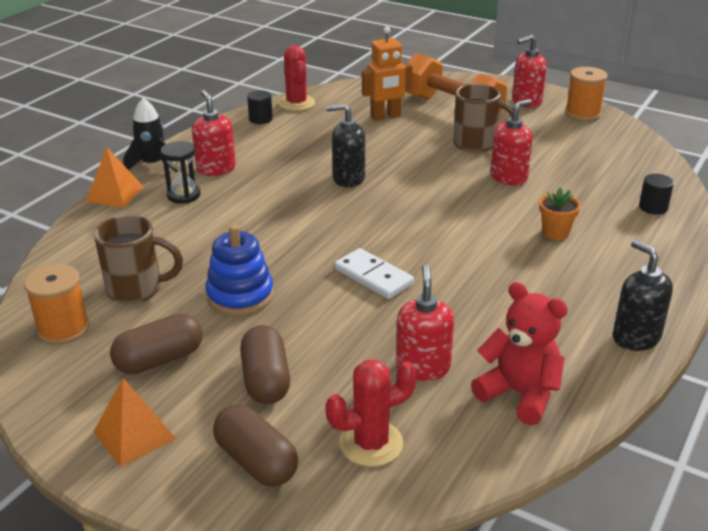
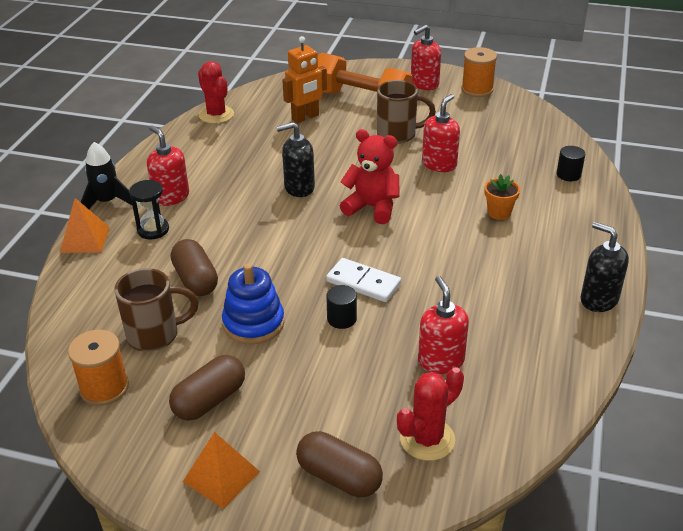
camera: 15 degrees left, 5 degrees up
(260, 119) = (189, 136): black cylinder -> black cylinder (342, 319)
(266, 380) = (313, 400): brown capsule -> brown capsule (195, 280)
(519, 394) = (528, 369): red teddy bear -> red teddy bear (372, 207)

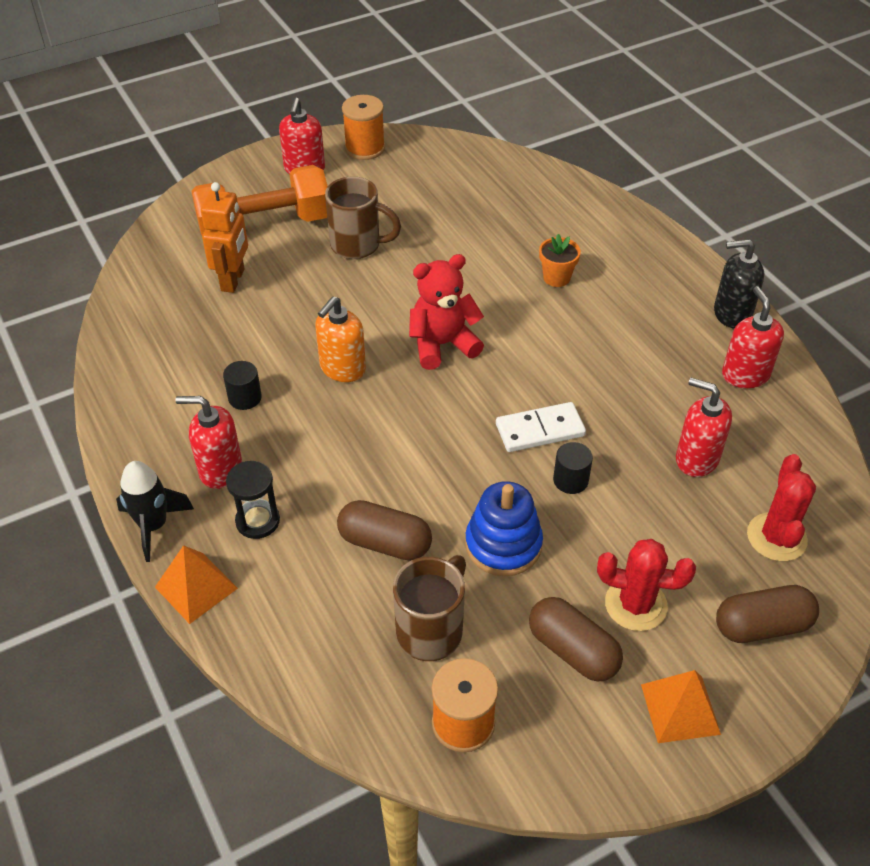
camera: 45 degrees left, 10 degrees up
(209, 400) = (572, 650): brown capsule -> brown capsule turned 45 degrees counterclockwise
(216, 115) = (124, 336): red cactus -> red cactus (635, 604)
(299, 188) = (342, 368): black soap dispenser -> orange soap dispenser
(398, 135) = (357, 245): brown mug -> brown mug turned 60 degrees clockwise
(439, 164) = (440, 257): red soap dispenser -> red soap dispenser (745, 374)
(568, 174) = (562, 201): black cylinder -> black cylinder (245, 398)

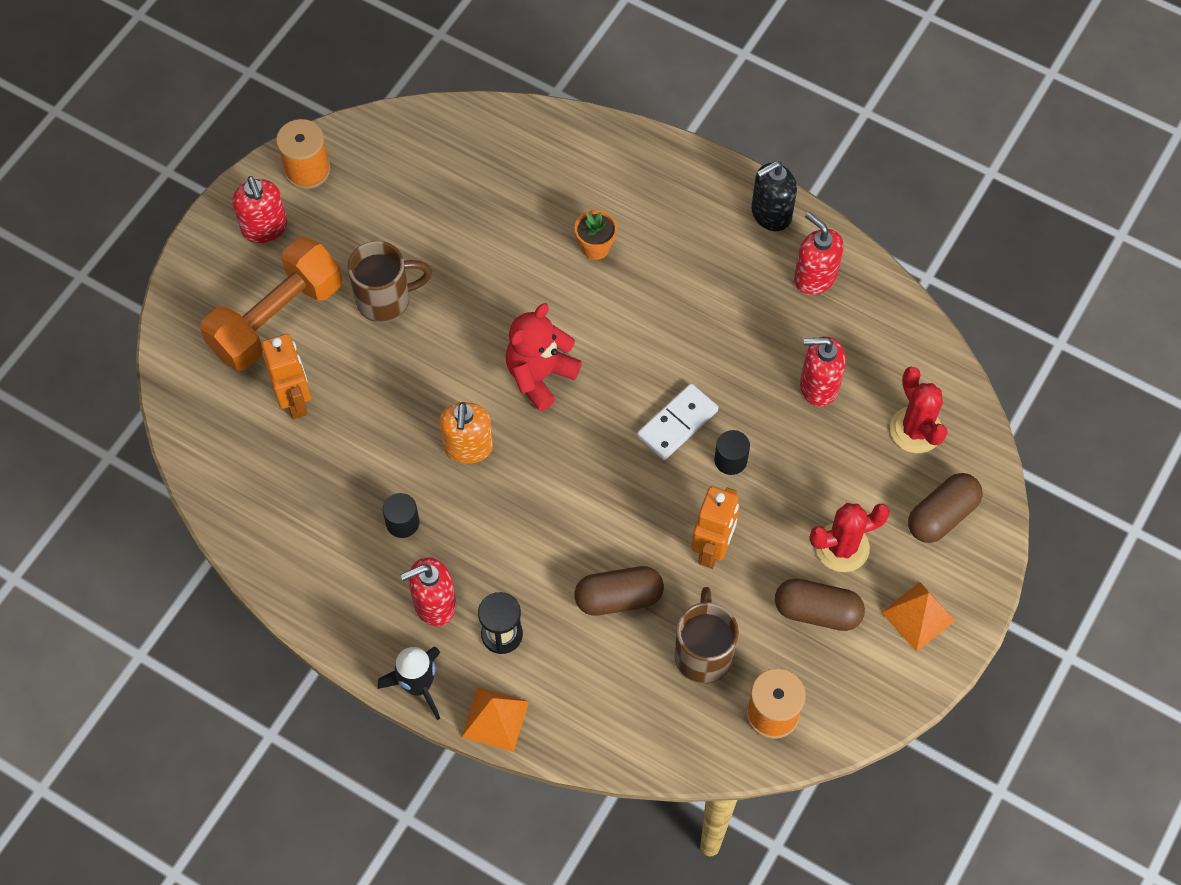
camera: 30 degrees left, 15 degrees up
(503, 544) = (712, 549): blue stacking toy -> orange robot

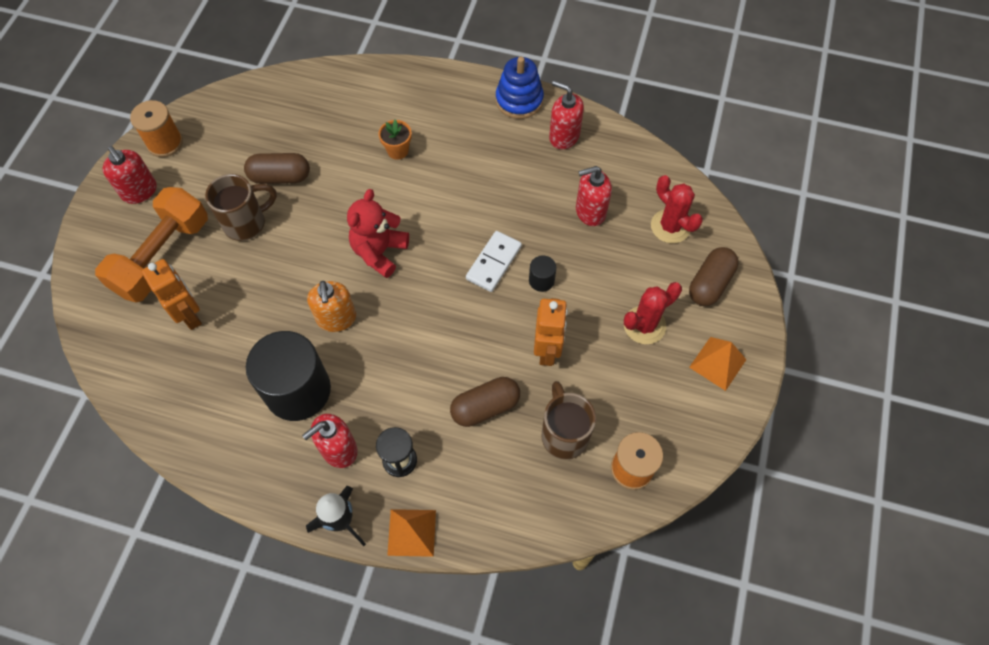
camera: 15 degrees left, 0 degrees up
(402, 522) = (298, 390): black cylinder -> black cylinder, size x2.40
(770, 214) = (519, 100): black soap dispenser -> blue stacking toy
(817, 612) = (641, 379): brown capsule -> brown capsule (280, 177)

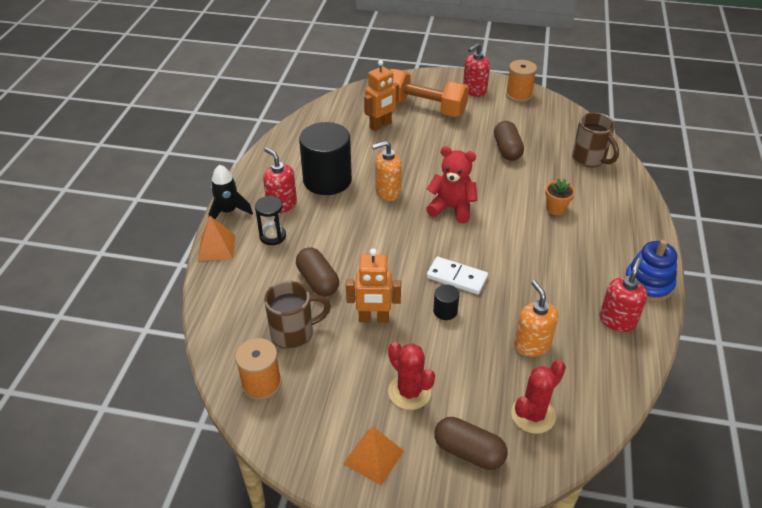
camera: 85 degrees right, 20 degrees down
(246, 223) = (461, 139): brown mug -> brown mug (589, 159)
(590, 211) = (532, 345): red soap dispenser -> orange soap dispenser

